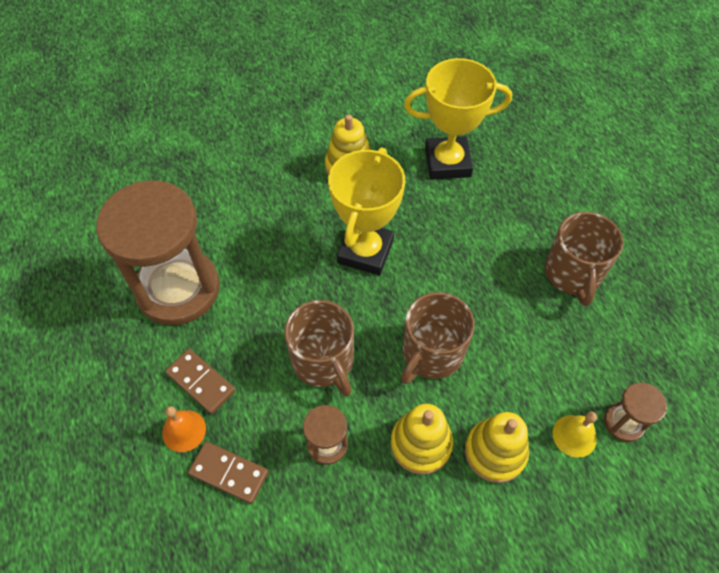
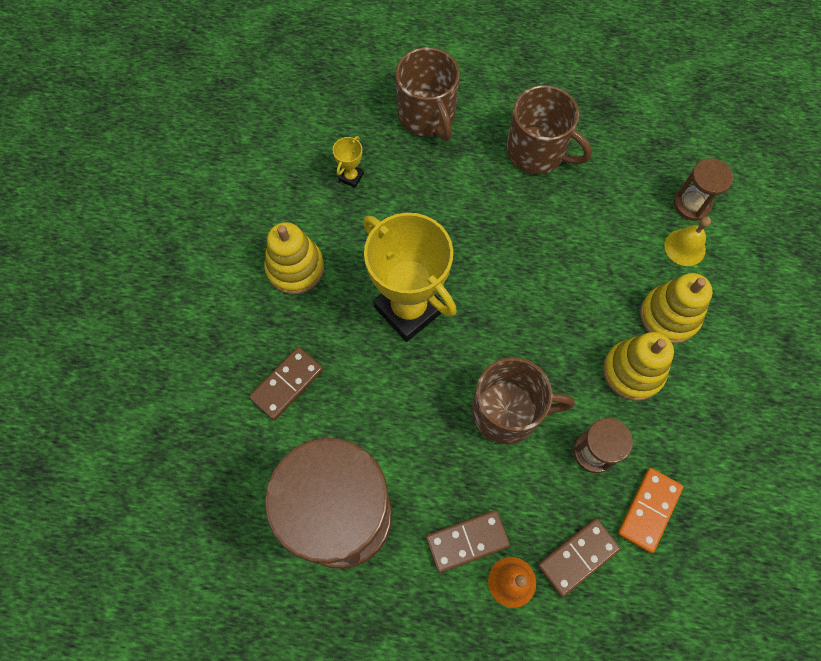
camera: 60 degrees left, 10 degrees up
(258, 207) = (287, 384): none -> brown domino
(300, 515) = (649, 510): none -> orange domino
(431, 353) = (551, 312): brown mug -> brown mug (427, 115)
(447, 162) = (351, 177): yellow trophy -> yellow trophy, size x0.40

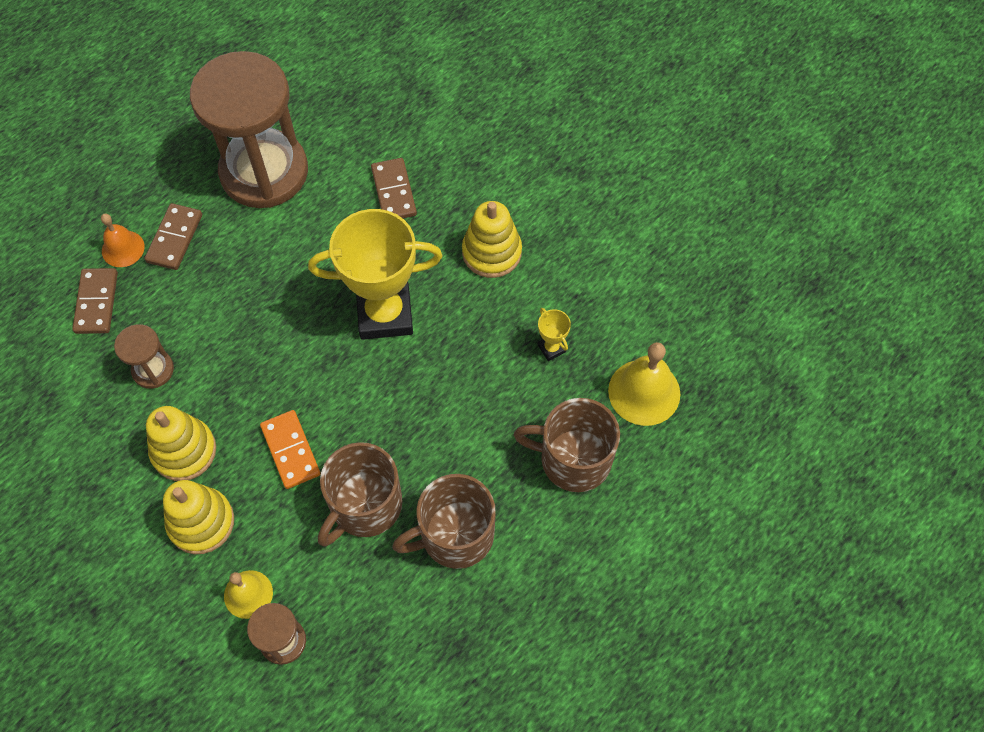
camera: 125 degrees right, 5 degrees down
(343, 102) = (644, 392): none -> yellow bell
(507, 411) = (238, 329): brown mug -> brown mug (365, 505)
(649, 510) = (78, 376): orange domino -> orange domino (290, 450)

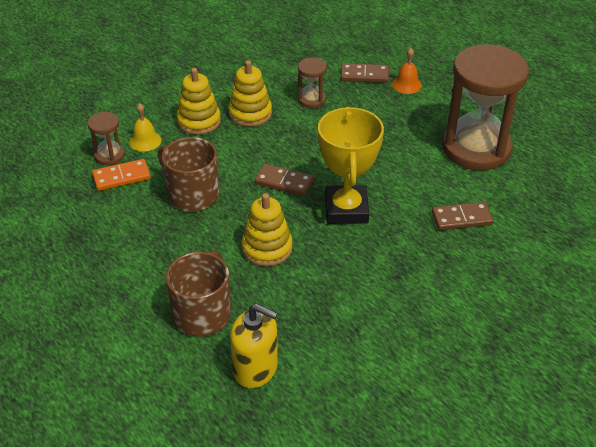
camera: 95 degrees right, 20 degrees down
(175, 238) = (415, 106): brown domino -> brown domino (284, 182)
(290, 450) = (241, 160): orange domino -> orange domino (121, 177)
(455, 535) = (158, 239): brown mug -> none
(491, 252) = (402, 276): yellow stacking toy -> yellow stacking toy (267, 248)
(551, 348) = (306, 308): yellow trophy -> none
(644, 392) = (255, 368): yellow bell -> yellow soap dispenser

